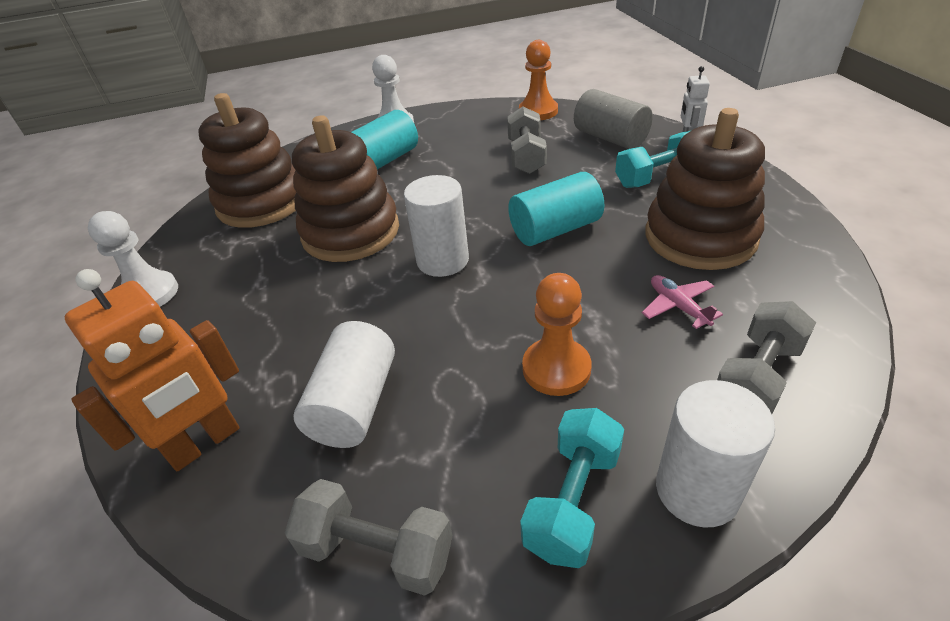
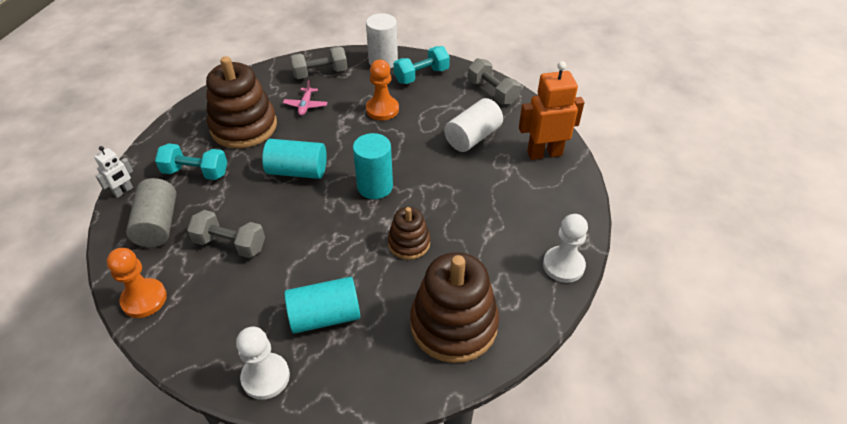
camera: 150 degrees left, 5 degrees up
(351, 232) = (409, 243): brown stacking toy -> brown stacking toy, size x0.54
(442, 260) = (375, 186): white cylinder -> turquoise cylinder
(526, 156) = (230, 244): grey dumbbell -> grey dumbbell turned 75 degrees clockwise

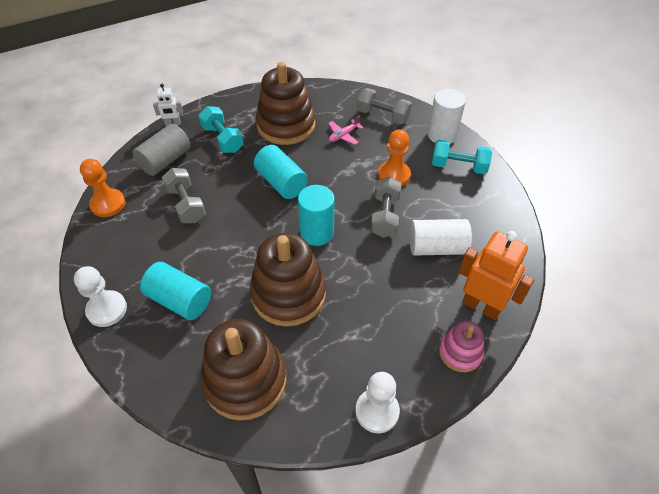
camera: 45 degrees right, 5 degrees up
(409, 243) = (288, 294): brown stacking toy -> brown stacking toy, size x1.85
(492, 92) = (502, 220): grey dumbbell -> grey dumbbell (385, 216)
(566, 190) = (460, 352): none -> pink stacking toy

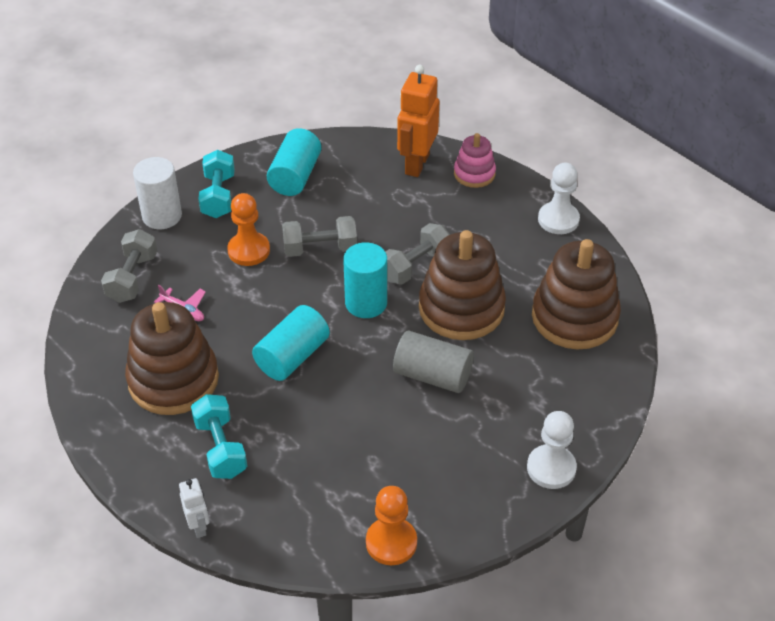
camera: 105 degrees left, 5 degrees down
(165, 160) = (284, 505): grey cylinder -> grey cylinder (432, 375)
(180, 300) = (509, 402): turquoise cylinder -> turquoise cylinder (295, 176)
(186, 204) = (363, 447): grey dumbbell -> grey dumbbell (415, 266)
(223, 139) = (221, 448): turquoise dumbbell -> turquoise dumbbell turned 60 degrees counterclockwise
(437, 247) = (353, 201): white cylinder -> none

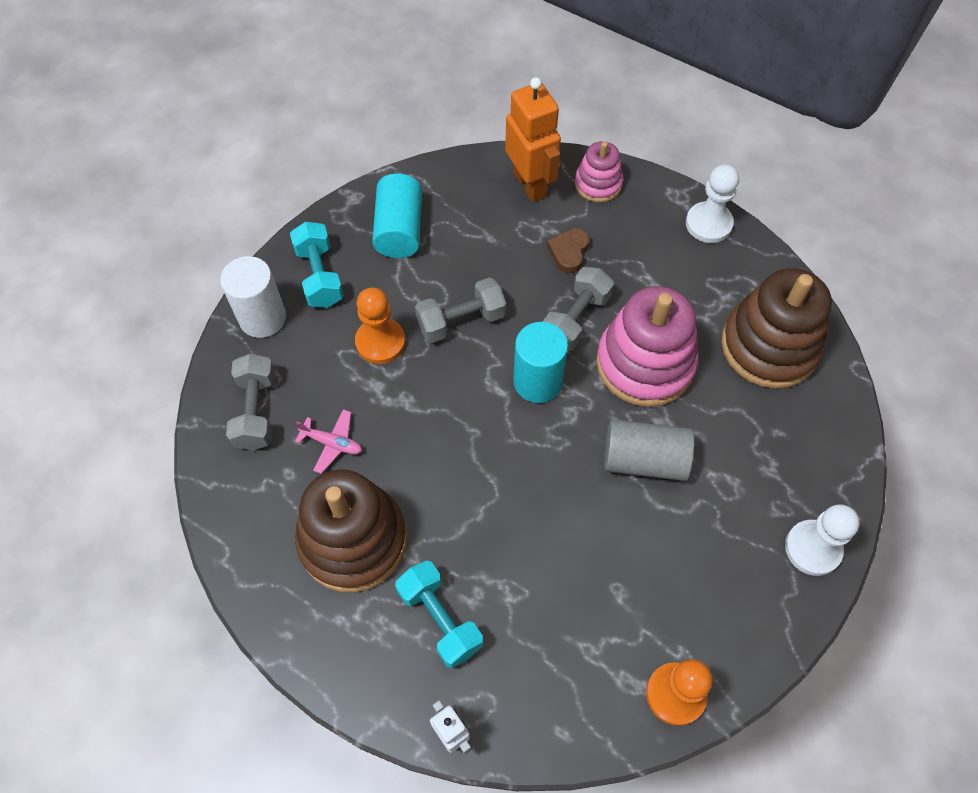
camera: 15 degrees left, 15 degrees up
(292, 356) = (479, 473): turquoise cylinder -> none
(416, 164) = (530, 184): orange robot -> orange robot turned 150 degrees clockwise
(429, 218) = (569, 252): none -> brown heart
(461, 308) = (645, 363): brown stacking toy -> pink stacking toy

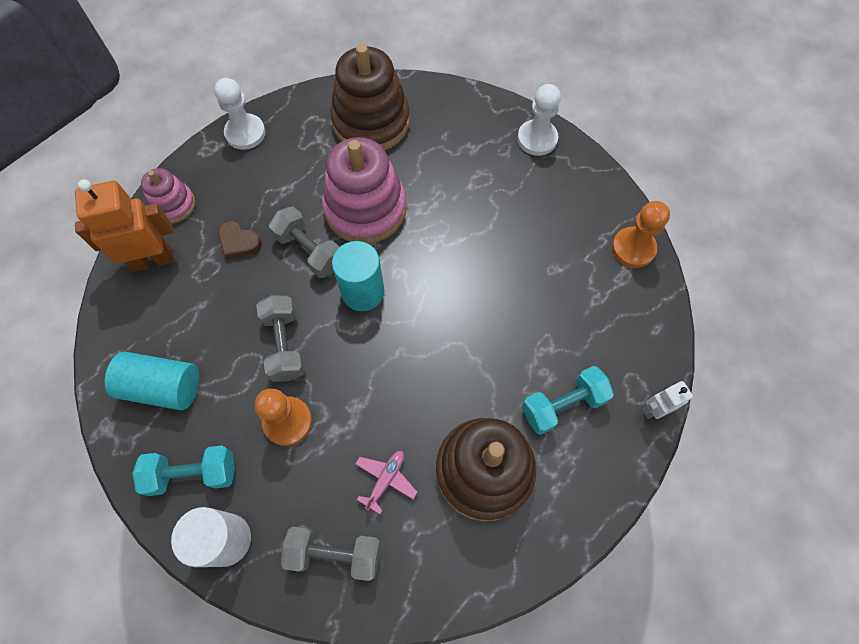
camera: 80 degrees left, 5 degrees up
(644, 460) = (450, 228): grey cylinder -> none

